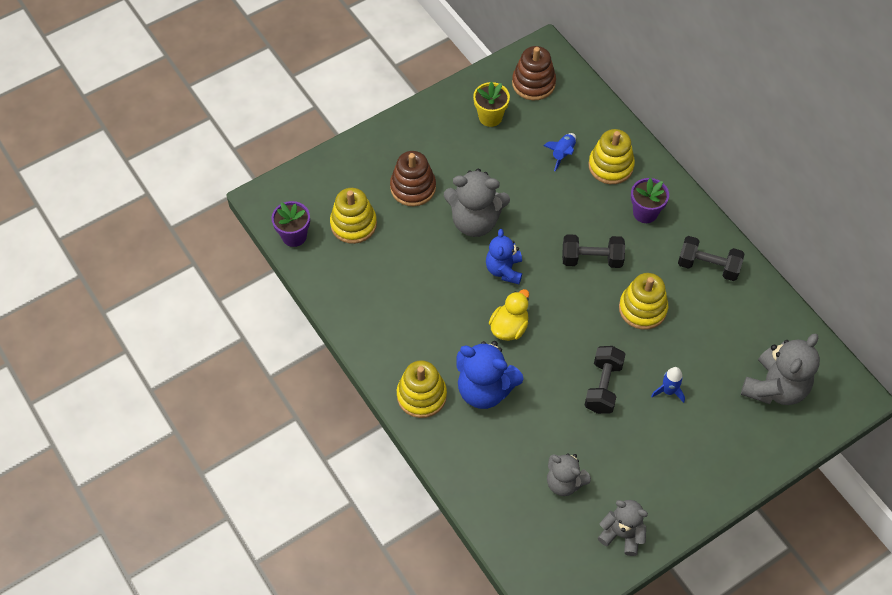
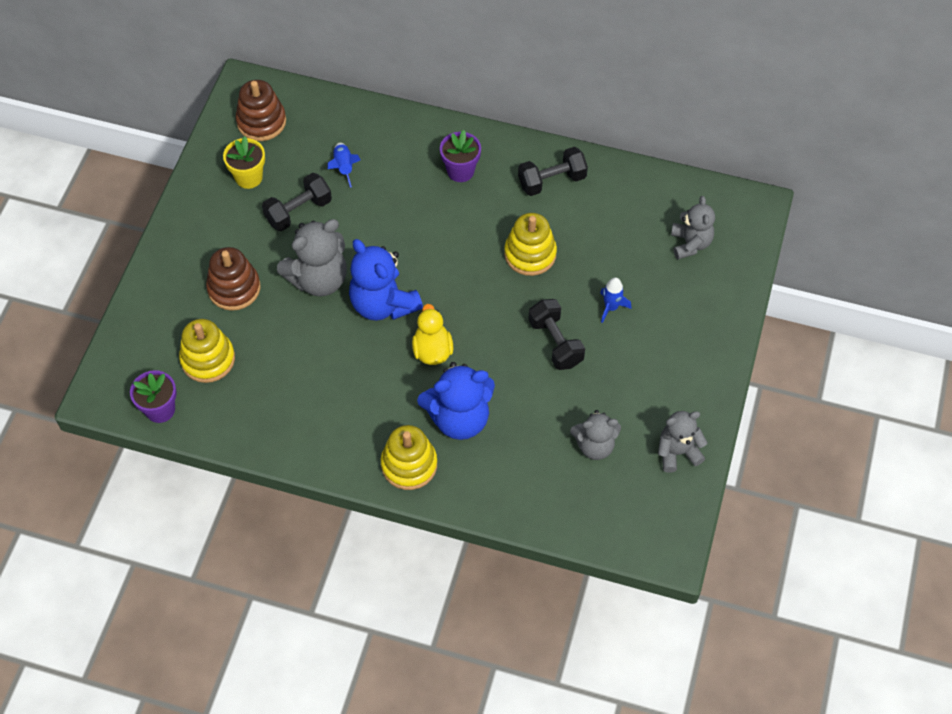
camera: 40 degrees left, 0 degrees up
(504, 270) = (383, 304): blue teddy bear -> blue teddy bear, size x1.56
(591, 259) = (450, 242): black dumbbell -> black dumbbell (298, 211)
(610, 166) = (395, 150): yellow stacking toy -> none
(775, 387) = (690, 243): grey teddy bear -> grey teddy bear, size x0.64

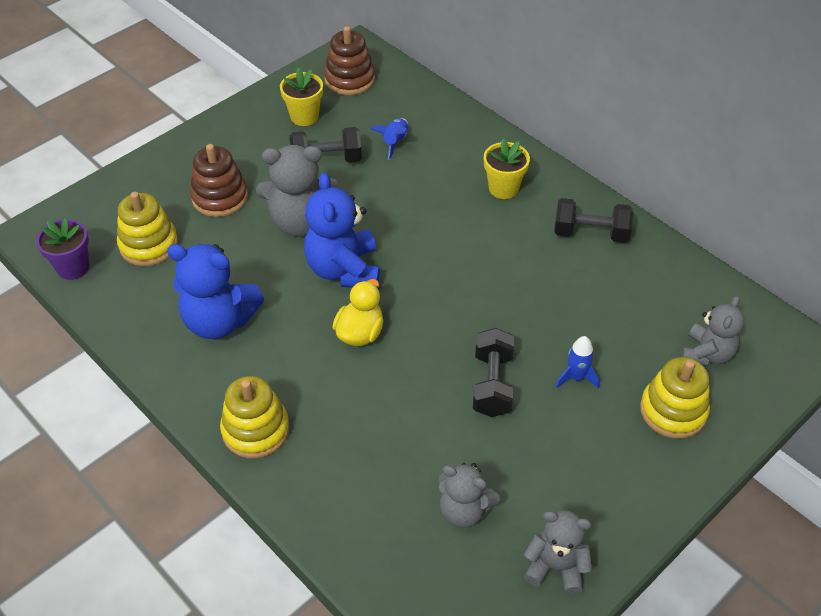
camera: 30 degrees right, 10 degrees down
(459, 418) = (339, 410): blue teddy bear -> blue teddy bear (219, 321)
(460, 171) = (503, 188): purple flower pot -> yellow flower pot
(530, 254) = (522, 289): yellow stacking toy -> yellow stacking toy (673, 411)

